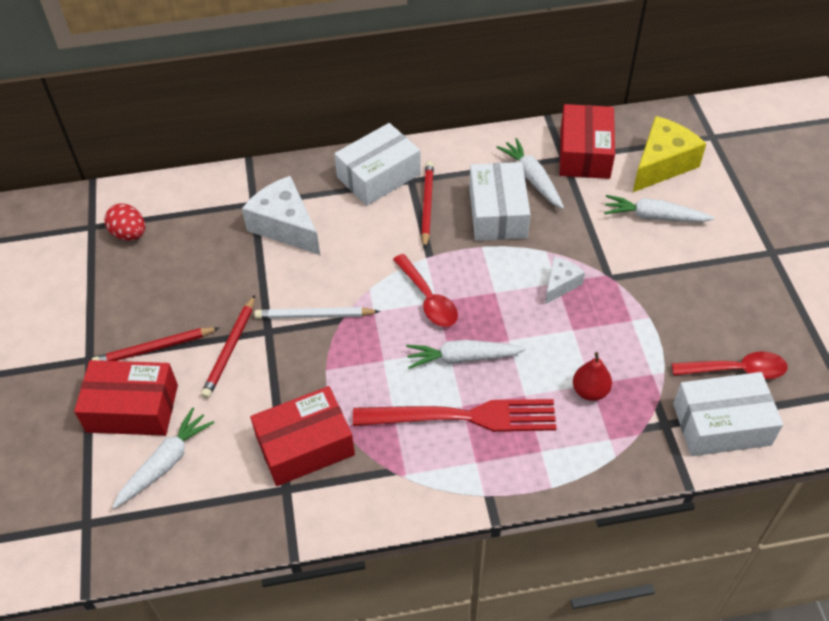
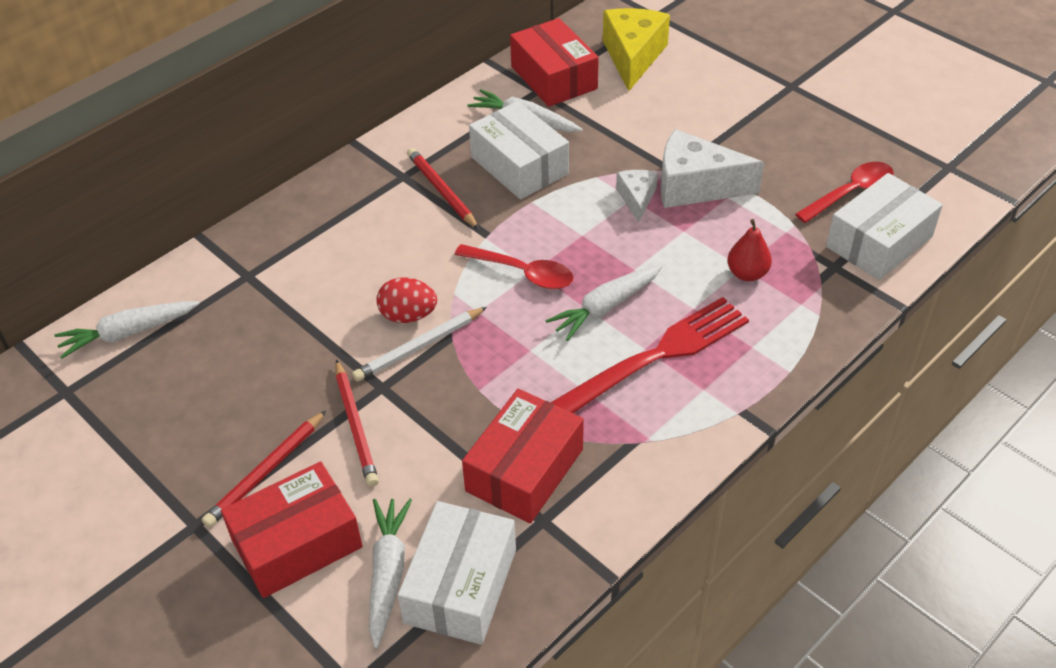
camera: 35 degrees left, 5 degrees down
(129, 234) = (123, 375): red egg -> red egg (408, 315)
(285, 226) = (306, 280): white cheese -> white cheese (695, 186)
(379, 176) = (365, 187): white box -> white box (461, 586)
(654, 217) = (666, 103): white carrot -> white carrot (128, 333)

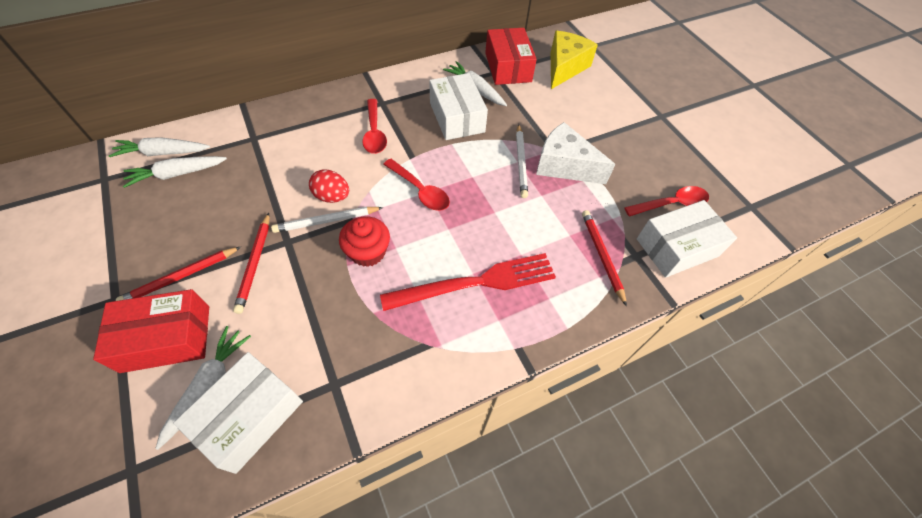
camera: 15 degrees right, 10 degrees up
(416, 218) = (374, 133): none -> red spoon
(441, 191) = (400, 119): red pencil -> red pencil (601, 256)
(497, 366) = (368, 252): none -> red cupcake
(524, 470) = (343, 338): red box -> none
(605, 307) = (462, 233): white carrot -> white carrot (177, 174)
(636, 198) = (521, 162): white cheese -> white pencil
(747, 273) = (571, 241): red pear -> none

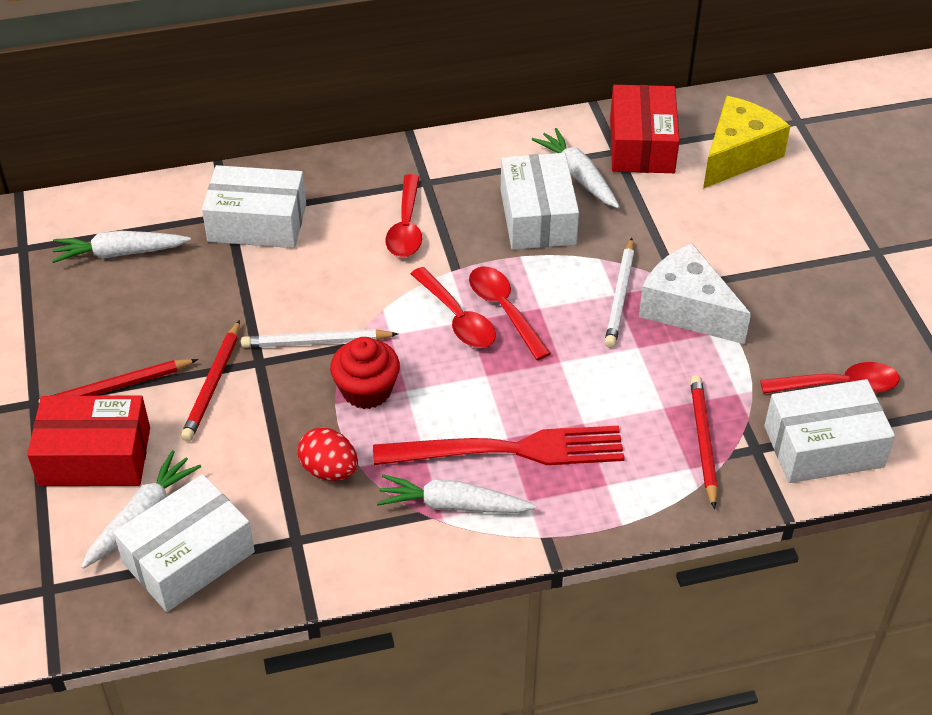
camera: 15 degrees right, 10 degrees down
(163, 153) = (102, 221): white carrot -> white carrot (452, 505)
(274, 141) = (257, 223): none -> white box
(332, 197) = (329, 310): red egg -> red egg (329, 470)
(450, 181) = (504, 310): none -> red spoon

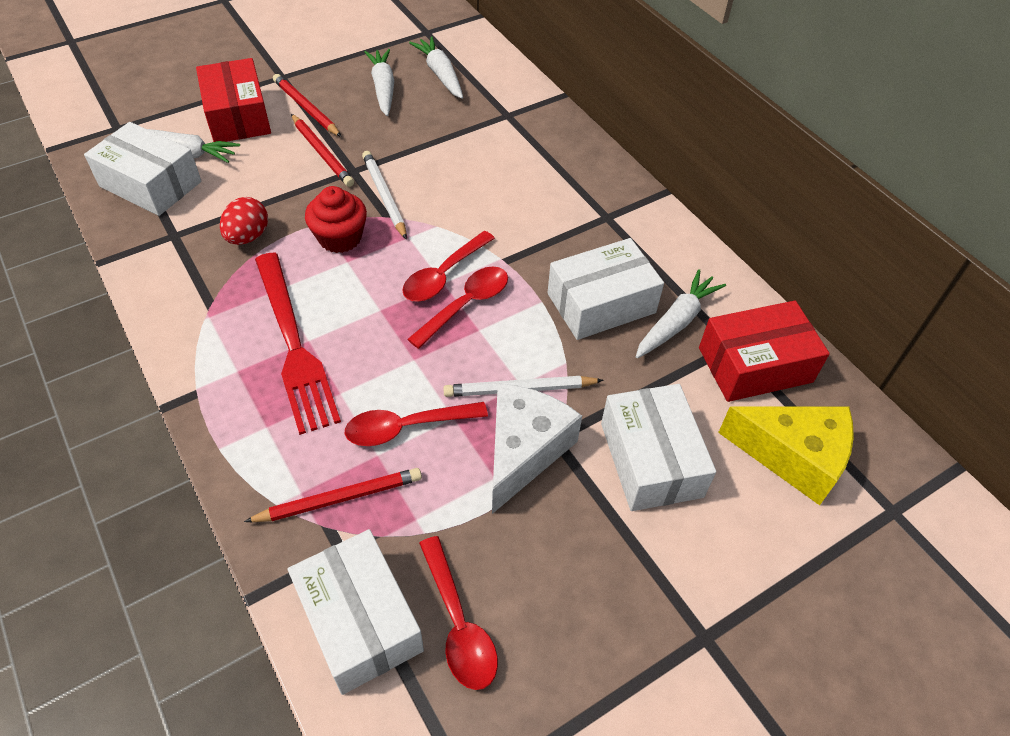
camera: 70 degrees right, 5 degrees up
(213, 384) = (322, 153): red pencil -> red pencil turned 120 degrees counterclockwise
(257, 223) = (505, 132): white box -> white box (650, 459)
(406, 226) = (543, 217): red spoon -> red spoon (406, 427)
(452, 505) = (223, 320): white carrot -> white carrot (383, 88)

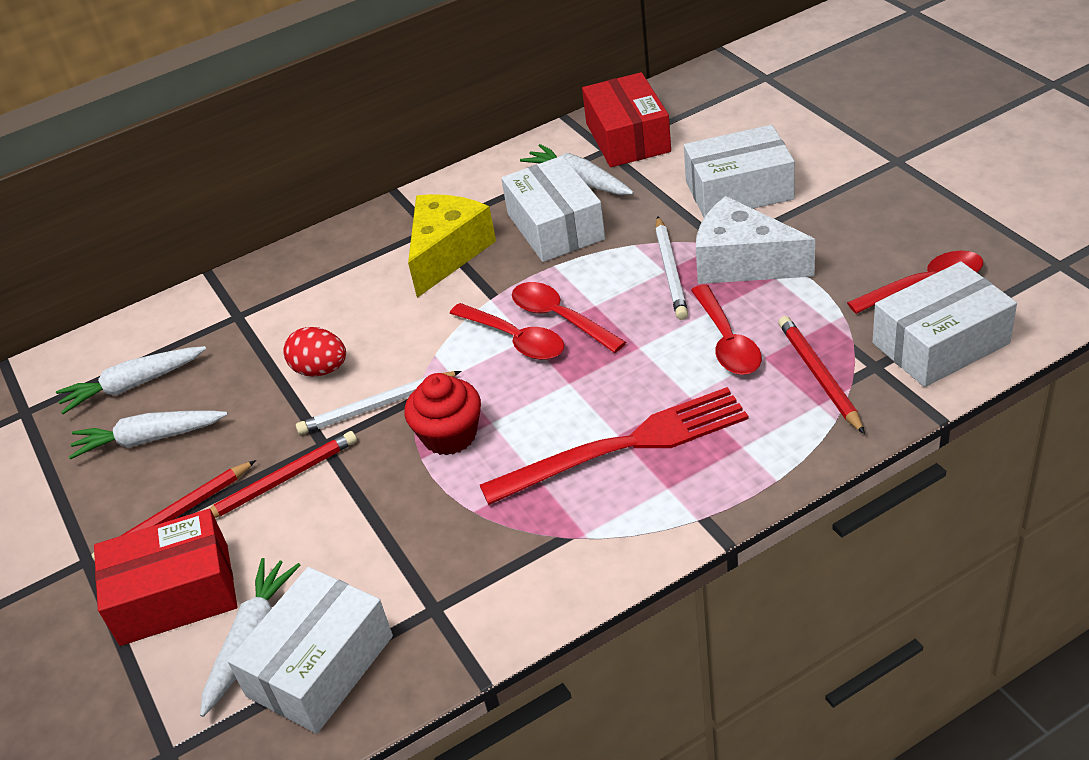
camera: 80 degrees left, 10 degrees down
(248, 236) = (442, 526): red egg -> red egg (321, 370)
(793, 457) = (723, 120): yellow cheese -> yellow cheese (447, 253)

